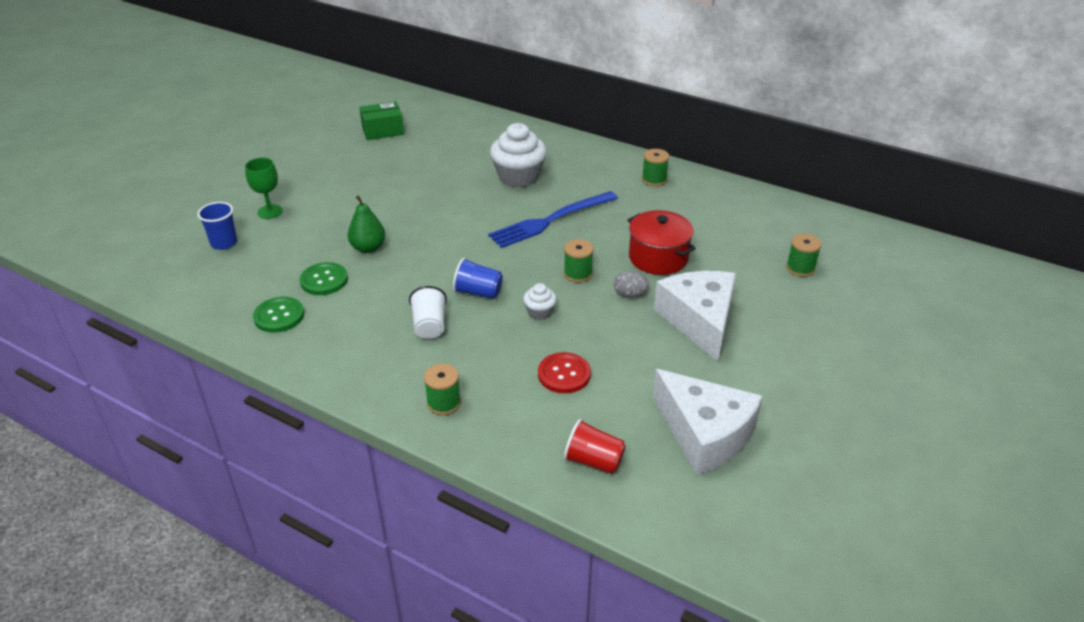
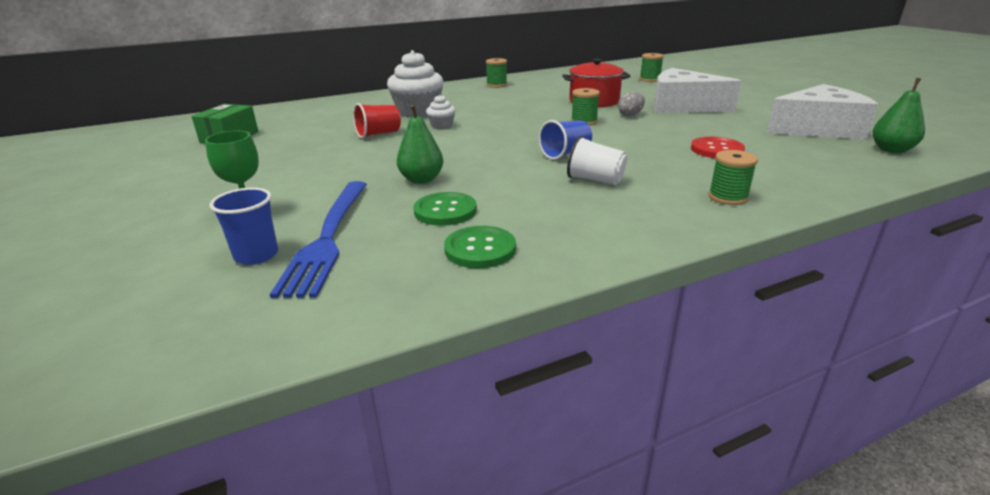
camera: 55 degrees left, 10 degrees down
(539, 312) = (621, 141): white cupcake -> white cupcake (441, 126)
(551, 220) = (498, 115): blue fork -> blue fork (328, 237)
(593, 461) = (841, 162): red cup -> red cup (378, 134)
(671, 496) = (891, 150): none -> green pear

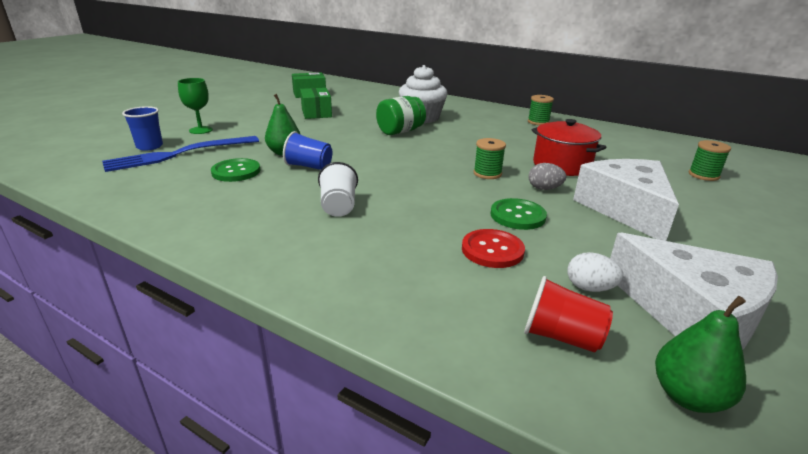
camera: 55 degrees right, 0 degrees up
(313, 146) = (316, 113): none -> green box
(378, 134) = (359, 121): red cup -> red cup (561, 336)
(441, 126) = (400, 131): white cupcake -> green jar
(480, 249) = (180, 195): green button -> green button (517, 216)
(565, 154) = (389, 183): blue cup -> blue cup (309, 166)
(728, 197) = (351, 274): green spool -> none
(780, 140) = (589, 288): none -> white egg

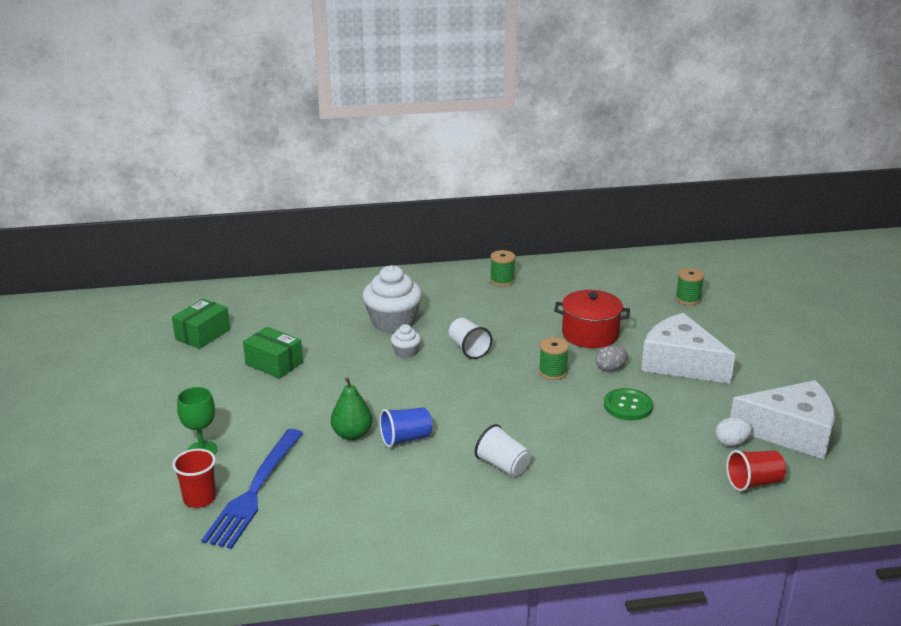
camera: 40 degrees left, 0 degrees up
(149, 146) = (199, 499): blue cup -> red cup
(236, 171) = (355, 479): green button -> none
(400, 131) = (406, 352): green jar -> white cupcake
(446, 143) = (468, 349): none -> white cup
(492, 250) = (652, 445): red button -> none
(688, 396) = (830, 481): green pear -> none

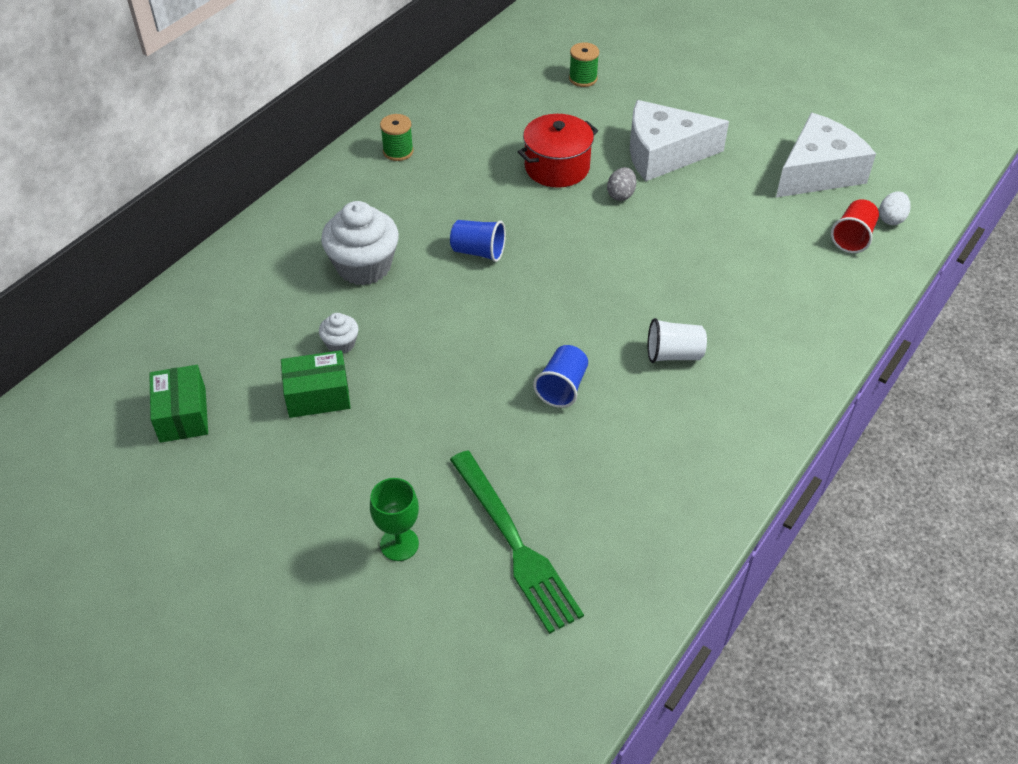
camera: 45 degrees left, 20 degrees up
(199, 499) = (478, 594): red cup -> none
(255, 490) = (514, 543): blue fork -> green fork
(352, 434) = (511, 418): green pear -> none
(406, 352) = (427, 294): white cupcake -> white cupcake (341, 344)
(468, 349) = (478, 252): white cup -> blue cup
(552, 372) = (582, 229): green spool -> none
(628, 406) = (683, 225): green button -> none
(731, 442) = (794, 210): white egg -> white egg (891, 219)

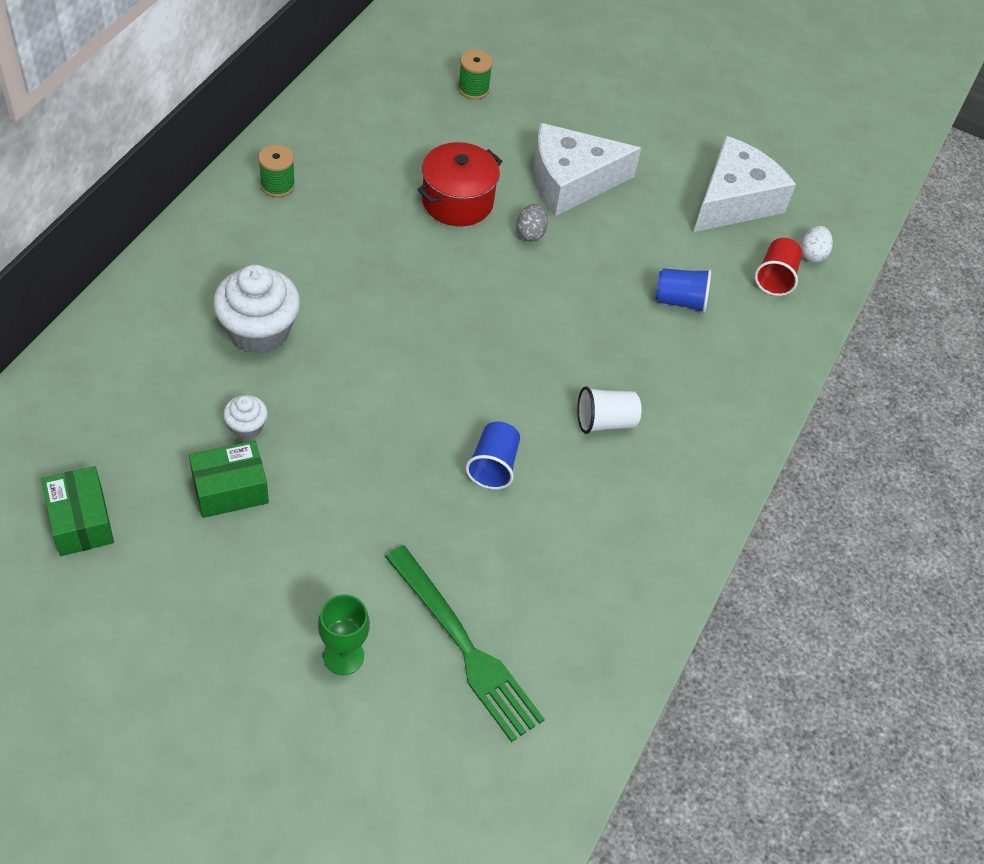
camera: 15 degrees left, 5 degrees up
(478, 252) = (384, 308): blue cup -> blue cup (680, 301)

